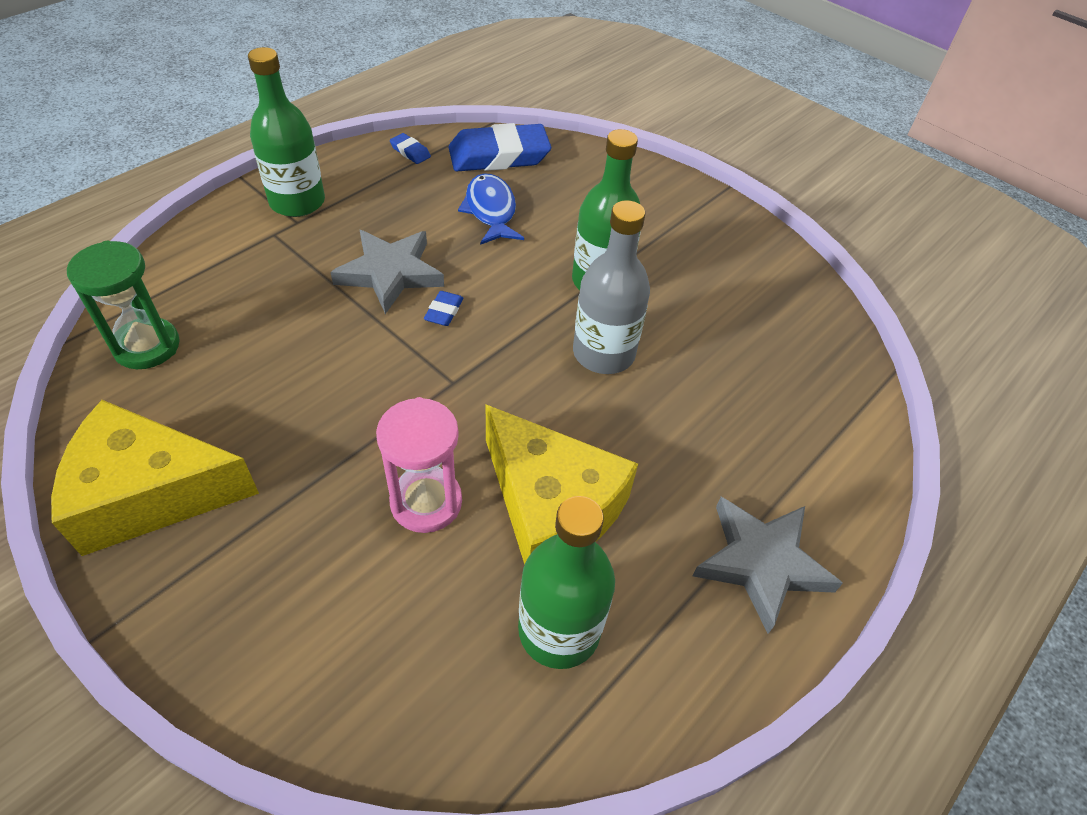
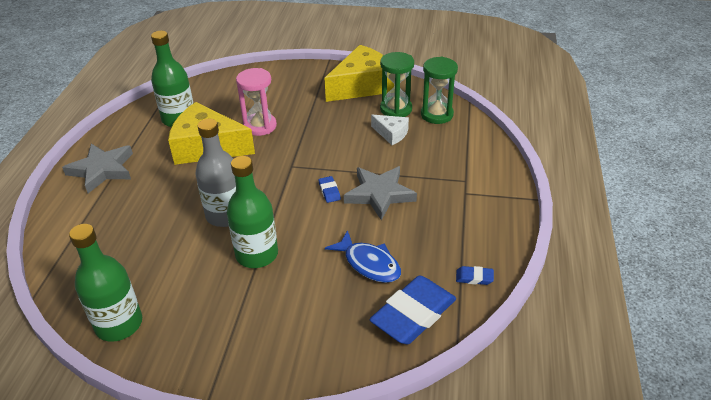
camera: 150 degrees right, 10 degrees down
(182, 396) = (396, 109): none -> green hourglass
(255, 352) = (391, 134): none -> white cheese
(297, 202) = (482, 203): green bottle -> green bottle (119, 324)

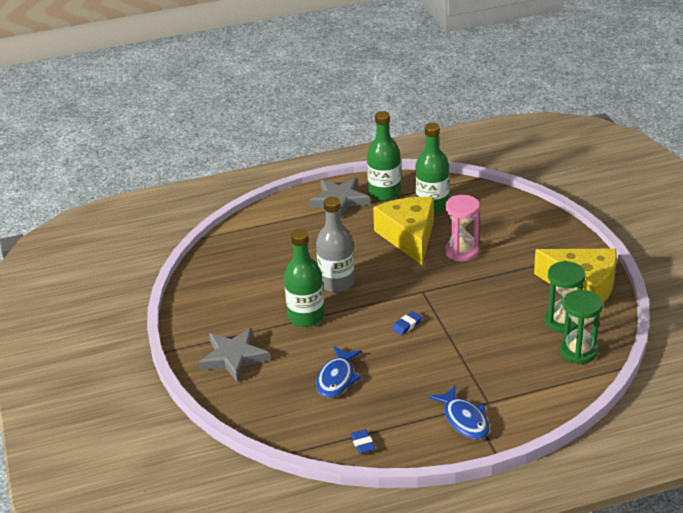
camera: 65 degrees right, 5 degrees down
(119, 324) = (202, 285): green bottle -> green bottle (384, 193)
(379, 194) = (426, 355): grey star -> grey star (234, 357)
(391, 134) = (519, 332): white cheese -> none
(413, 314) = (299, 421): blue eraser -> none
(479, 201) = (464, 419): none -> blue fish

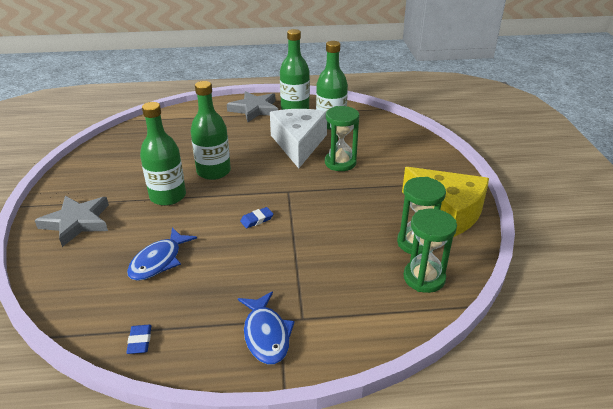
camera: 10 degrees right, 0 degrees up
(336, 283) = (213, 171): grey bottle -> green bottle
(409, 237) = (298, 144): yellow cheese -> white cheese
(461, 251) = (340, 163): pink hourglass -> green hourglass

